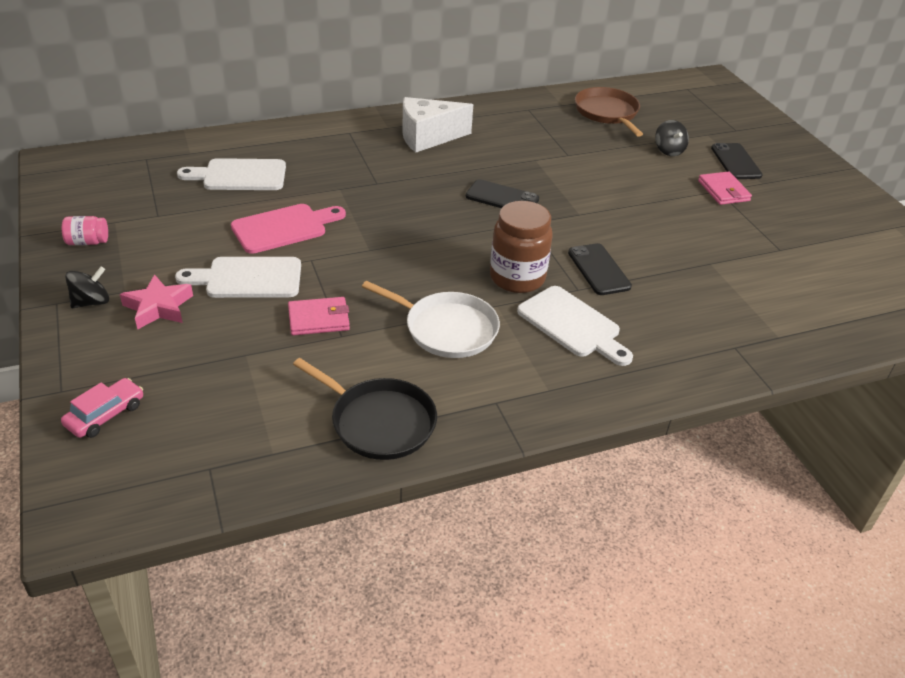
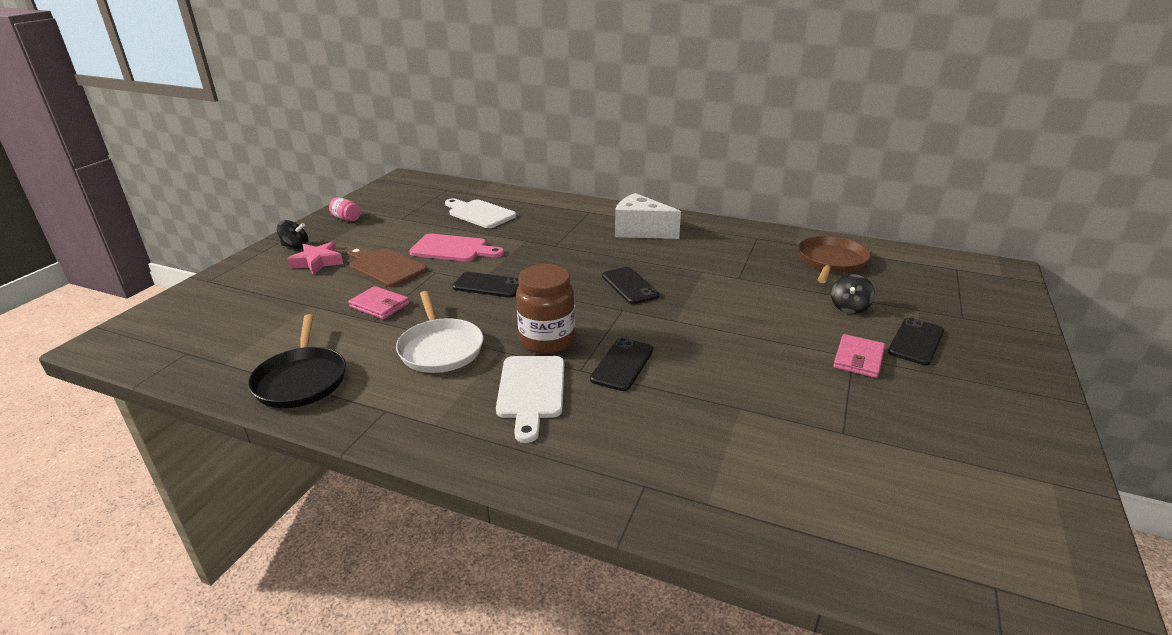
camera: 45 degrees right, 10 degrees down
(105, 415) = (201, 301): pink car -> none
(248, 278) = (385, 267): white cutting board -> brown cutting board
(385, 251) = (488, 285): none -> black phone

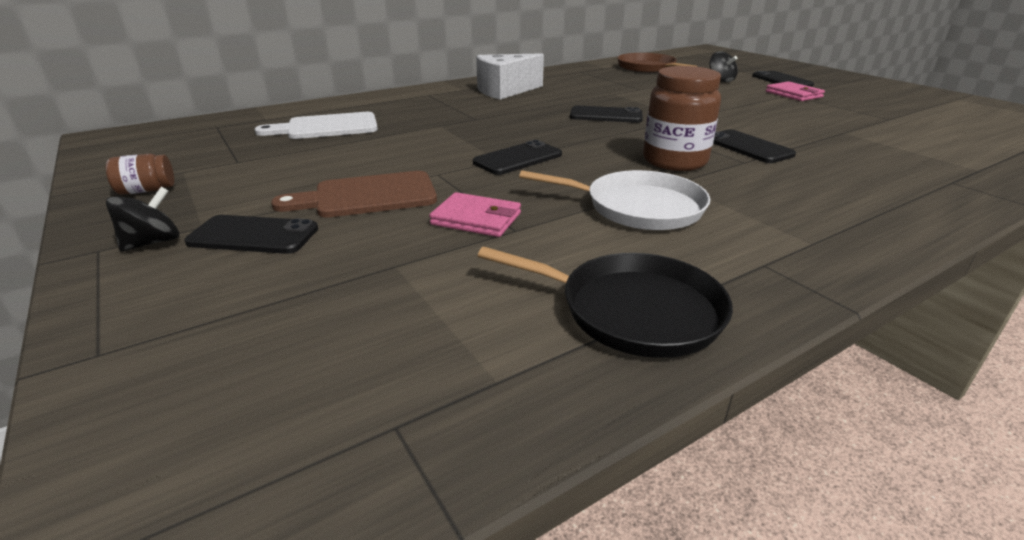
camera: 55 degrees left, 0 degrees up
(317, 262) = (253, 235): pink star -> black phone
(346, 218) = (147, 190): pink jar -> brown jar
(379, 305) = (476, 219): pink wallet -> pink wallet turned 45 degrees clockwise
(453, 249) = (393, 155): pink cutting board -> none
(531, 391) = (770, 187): white cutting board -> none

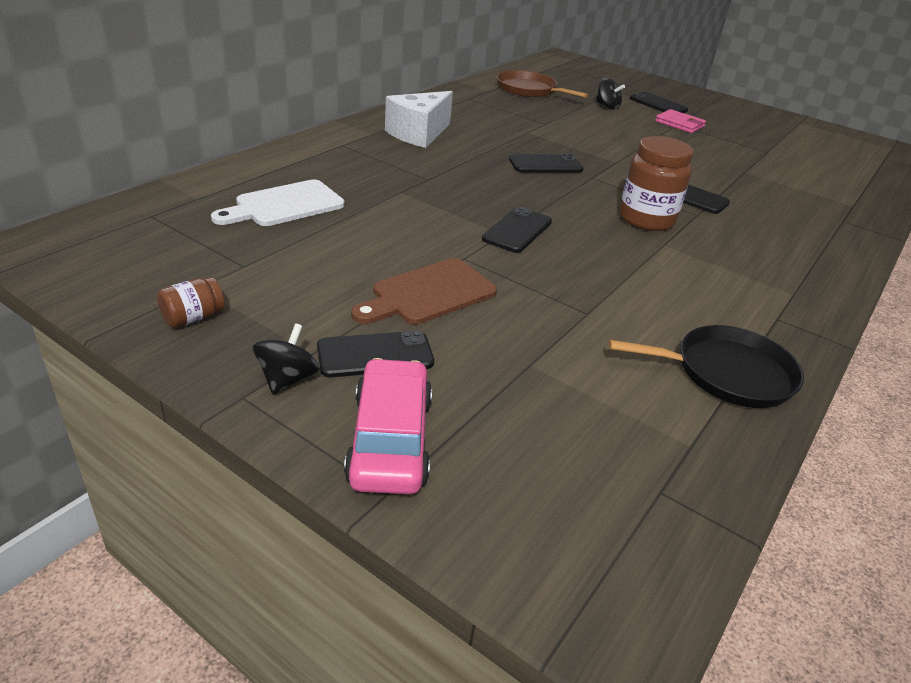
camera: 25 degrees left, 5 degrees up
(168, 307) = (390, 439): none -> pink car
(476, 219) = (547, 306): pink wallet -> none
(638, 207) = (658, 275): white pan -> none

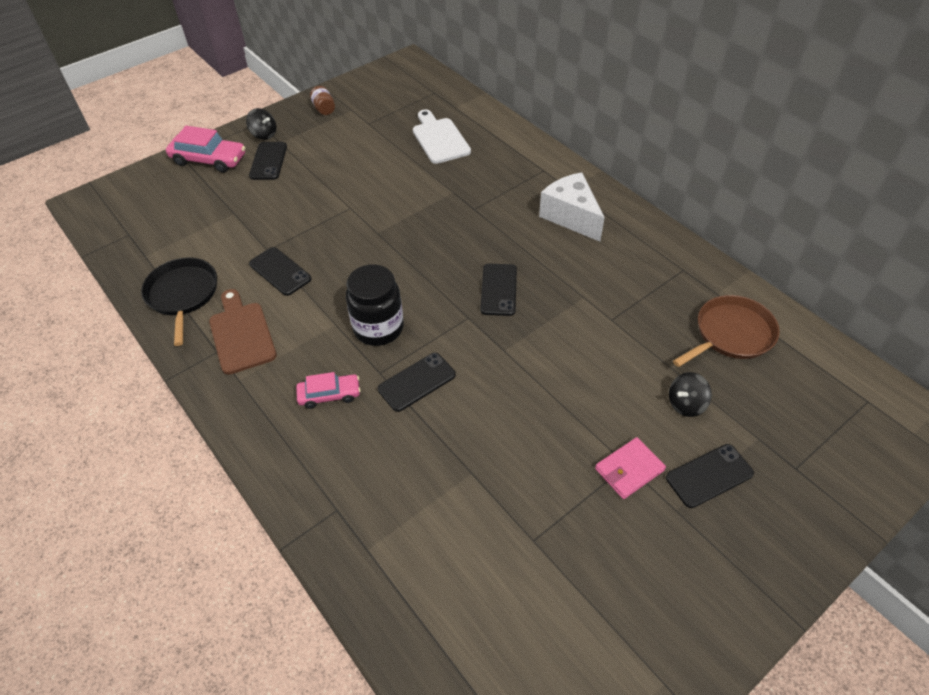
camera: 110 degrees right, 15 degrees up
(429, 294) = (314, 186): brown cutting board -> brown cutting board (241, 334)
(517, 230) = (379, 241): black phone -> black phone (280, 271)
(646, 219) = (378, 328): brown jar -> black jar
(727, 373) = (183, 295): black pan -> black pan turned 150 degrees clockwise
(749, 237) = (329, 395): none -> pink car

